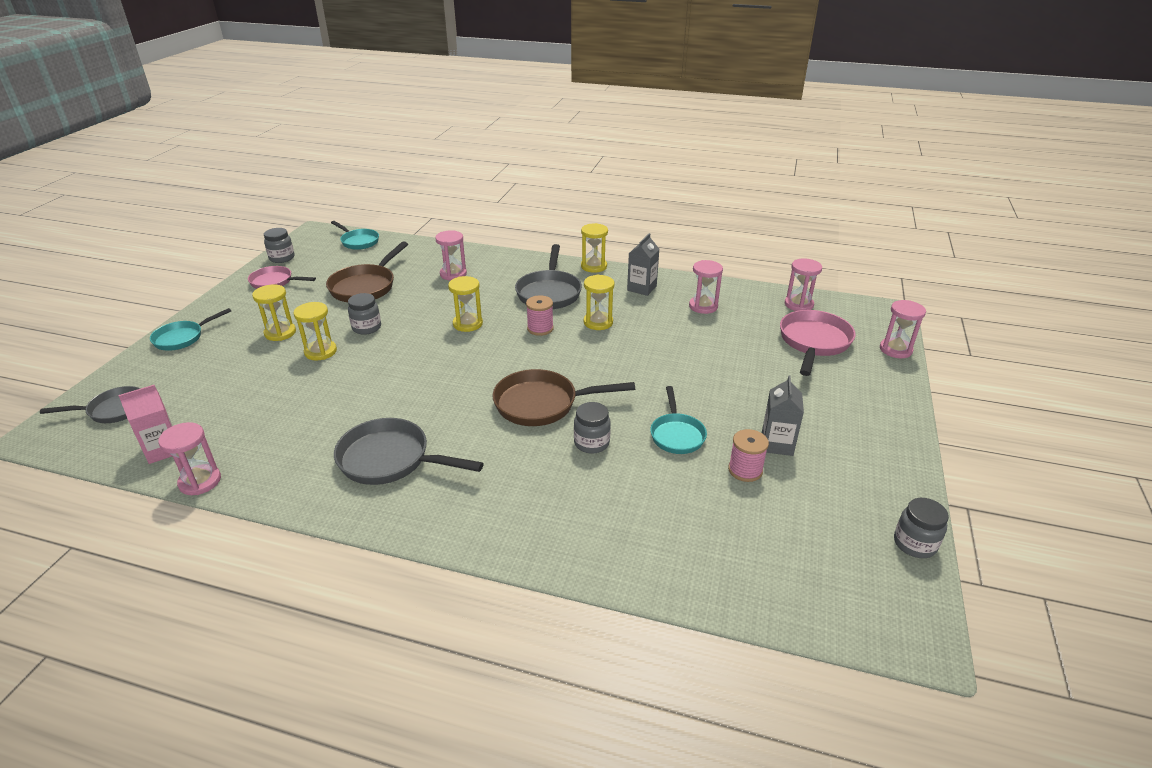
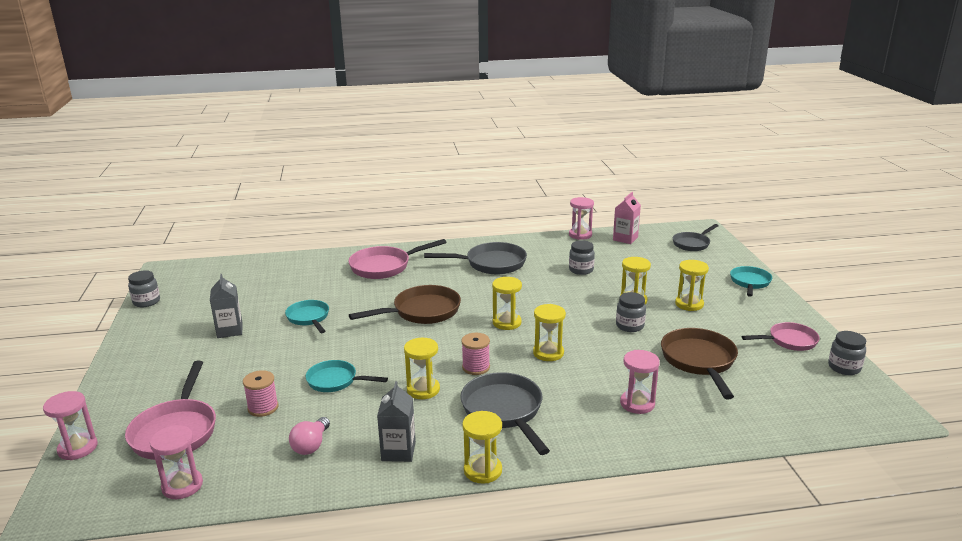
camera: 155 degrees right, 10 degrees down
(358, 241) = (818, 417): turquoise pan -> turquoise pan (336, 381)
(469, 363) = (507, 323): none -> yellow hourglass
(536, 506) = (384, 266): none -> pink pan
(591, 443) = (369, 299): grey jar -> grey jar (581, 270)
(703, 306) = (311, 445): pink hourglass -> pink light bulb
(745, 470) = (255, 311): pink spool -> pink spool (263, 408)

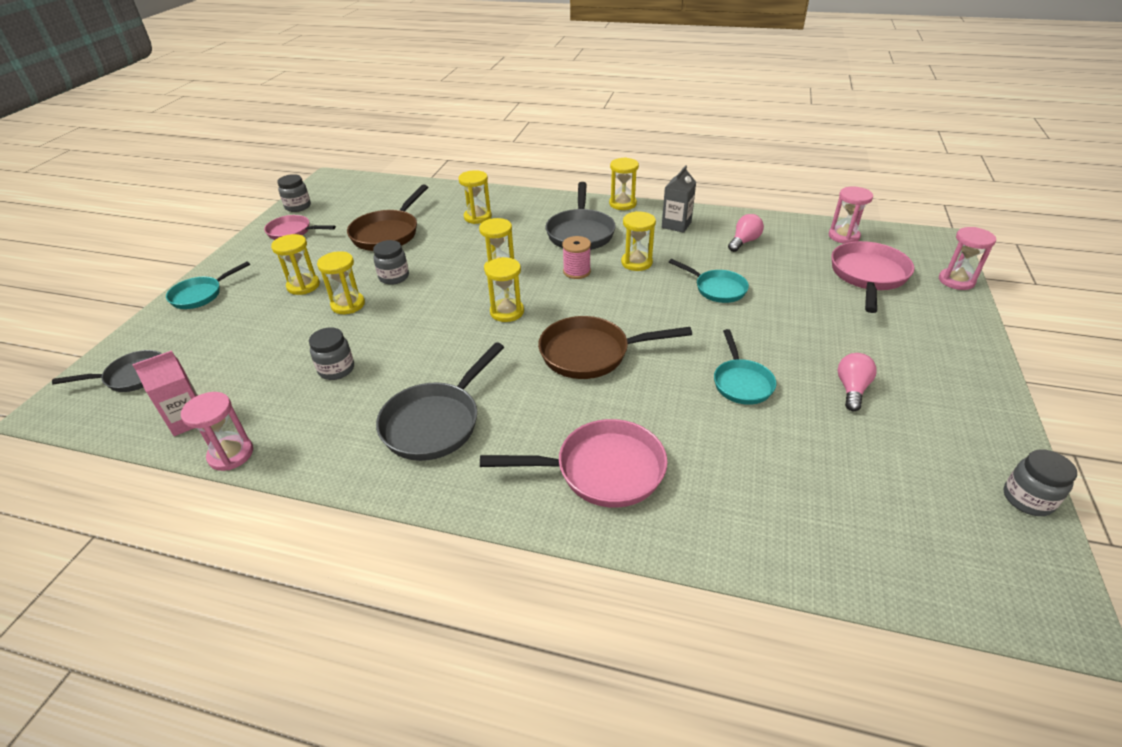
camera: 155 degrees left, 15 degrees up
(230, 330) = (851, 389): grey carton -> pink light bulb
(263, 408) = (789, 279): pink spool -> none
(491, 264) = (436, 422): grey pan -> grey pan turned 75 degrees counterclockwise
(637, 403) = (477, 217): pink hourglass -> yellow hourglass

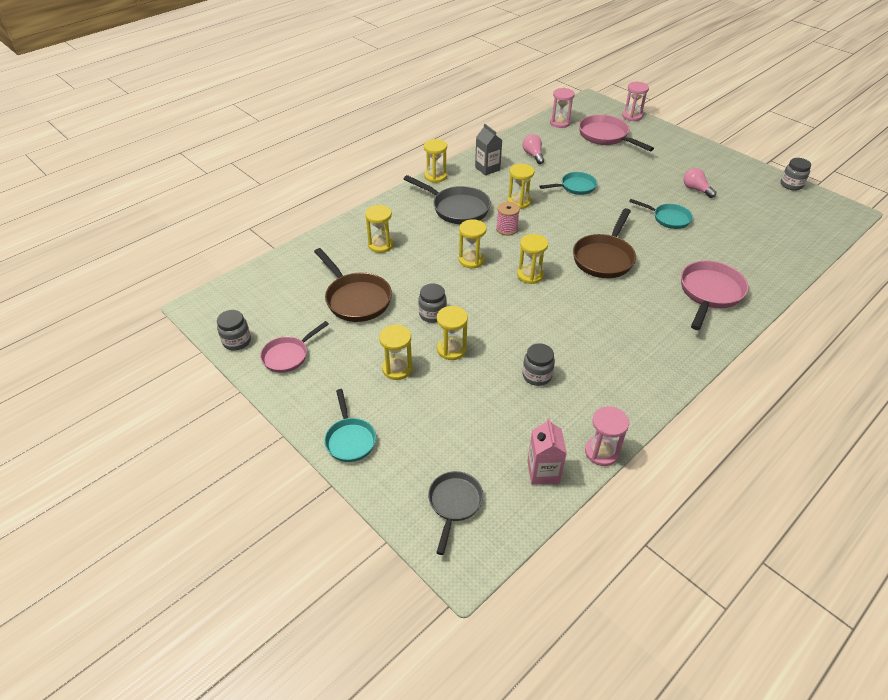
camera: 60 degrees left, 5 degrees up
(436, 422) = (629, 343): grey pan -> none

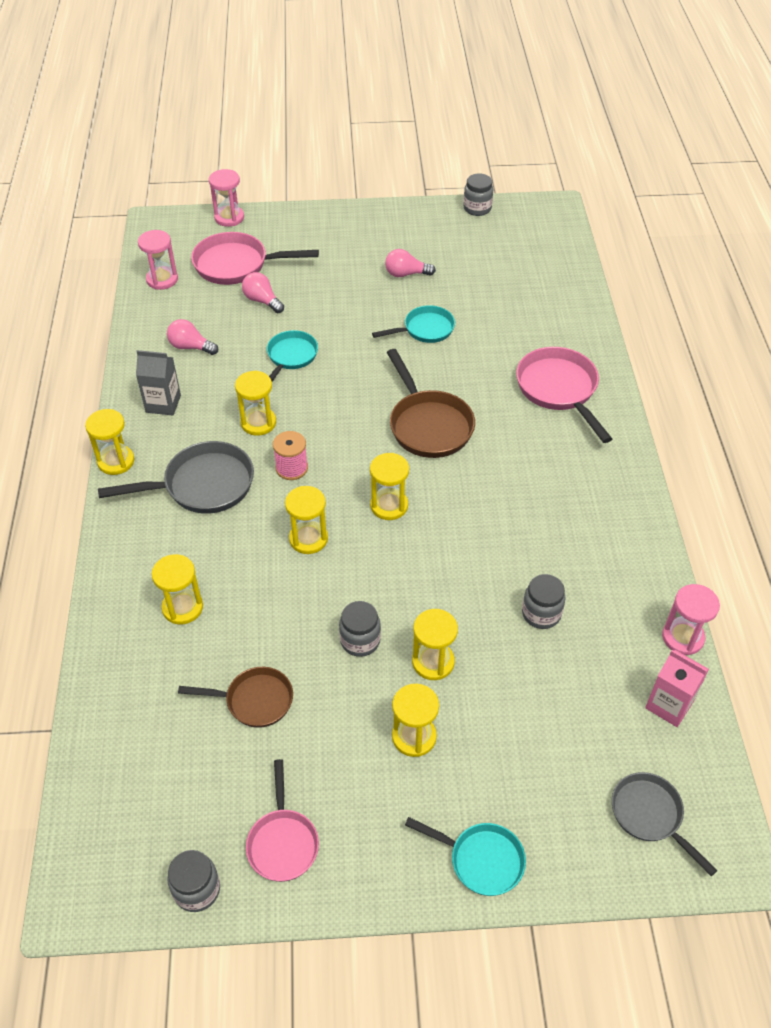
camera: 50 degrees left, 5 degrees up
(356, 299) = (254, 700): brown pan -> brown pan, size x0.64
(596, 157) = (262, 301): none -> pink light bulb

